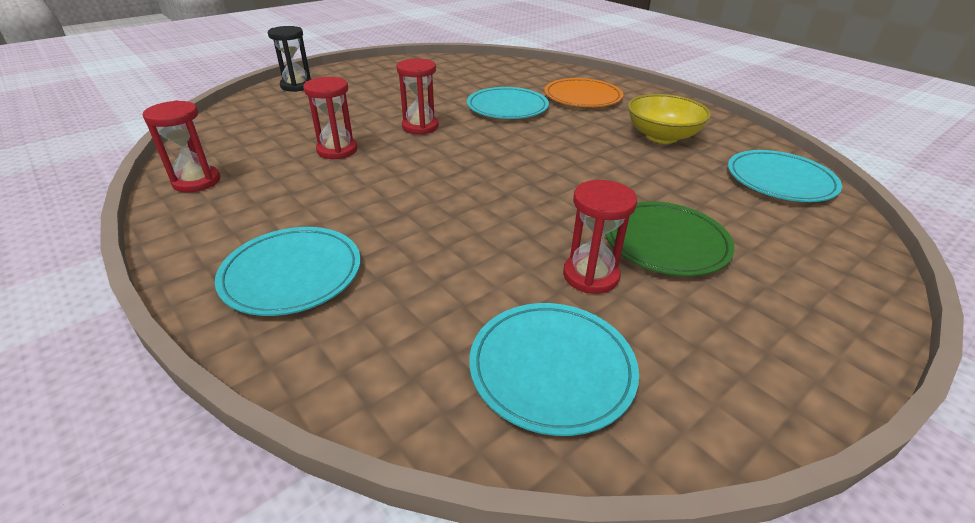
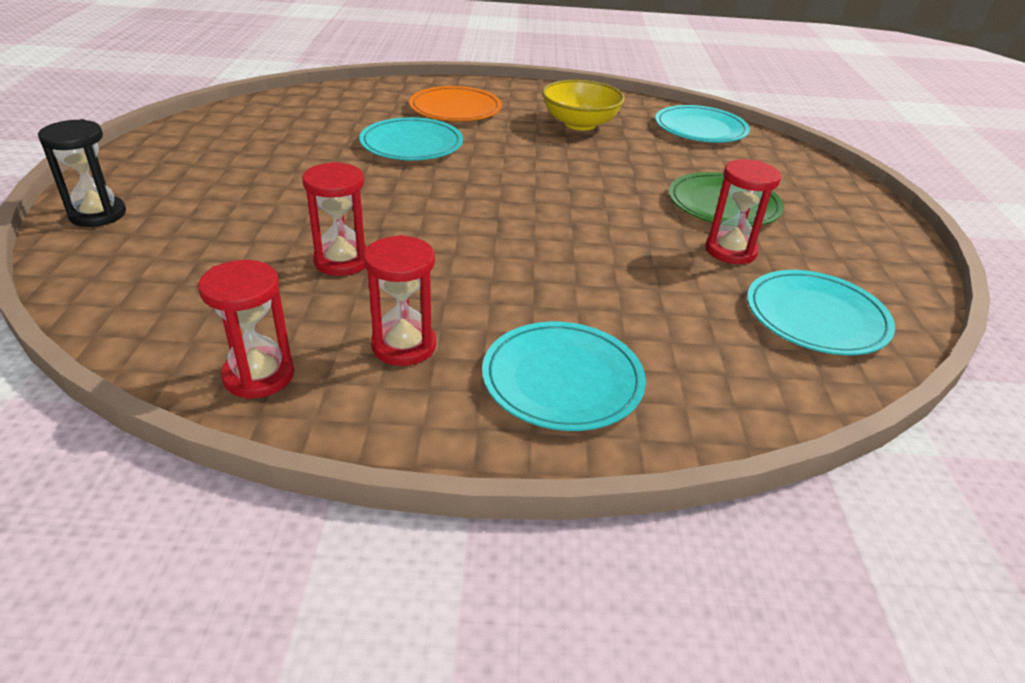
camera: 50 degrees left, 0 degrees up
(420, 127) = (372, 198): red hourglass -> red hourglass (404, 346)

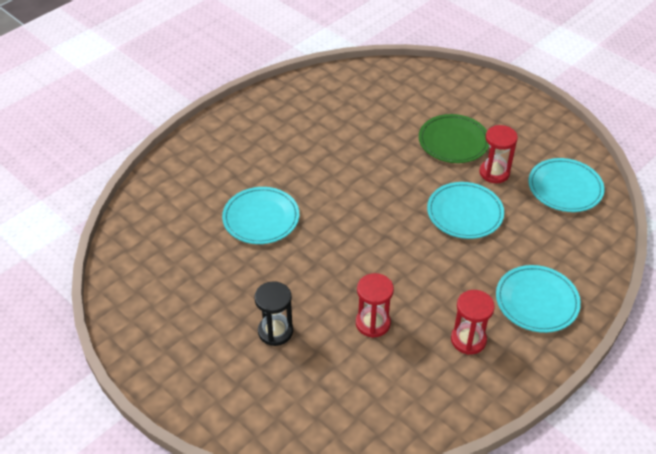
camera: 45 degrees left, 10 degrees up
(98, 214) = (216, 408): black hourglass -> black hourglass (275, 331)
(259, 376) = (448, 403): red hourglass -> none
(455, 109) = (229, 167): orange plate -> none
(580, 124) = (309, 127): yellow bowl -> none
(700, 129) = (367, 83): turquoise plate -> turquoise plate (464, 213)

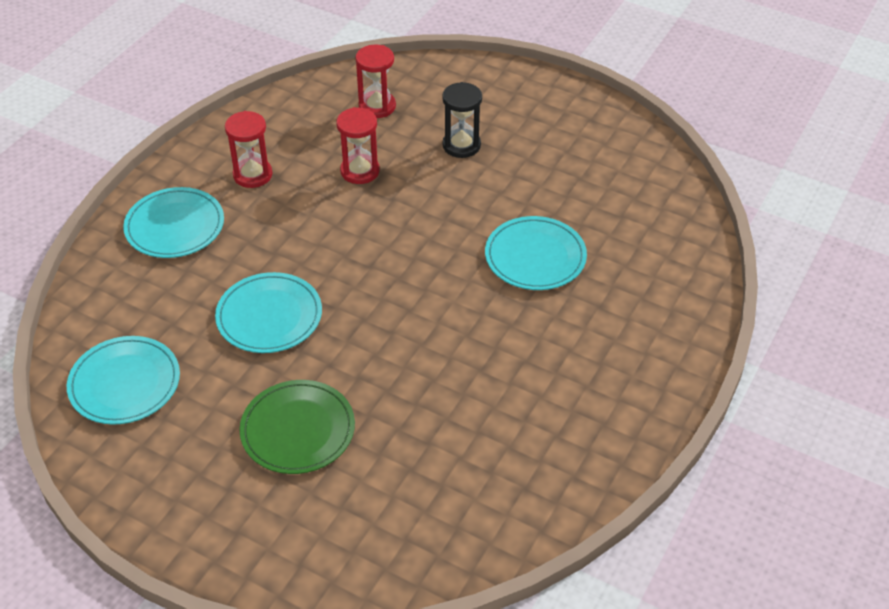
camera: 165 degrees right, 0 degrees up
(494, 173) = (230, 387): red hourglass -> red hourglass (377, 106)

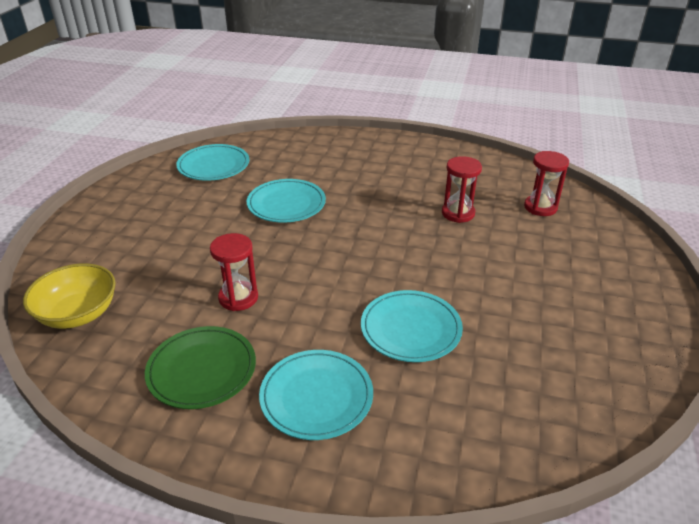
camera: 75 degrees right, 10 degrees down
(175, 226) = (355, 153): turquoise plate -> turquoise plate (316, 397)
(252, 175) = (422, 170): red hourglass -> red hourglass (238, 298)
(298, 430) = (182, 236): green plate -> green plate (202, 370)
(422, 540) = (78, 314): none -> yellow bowl
(461, 145) = (528, 259): black hourglass -> none

